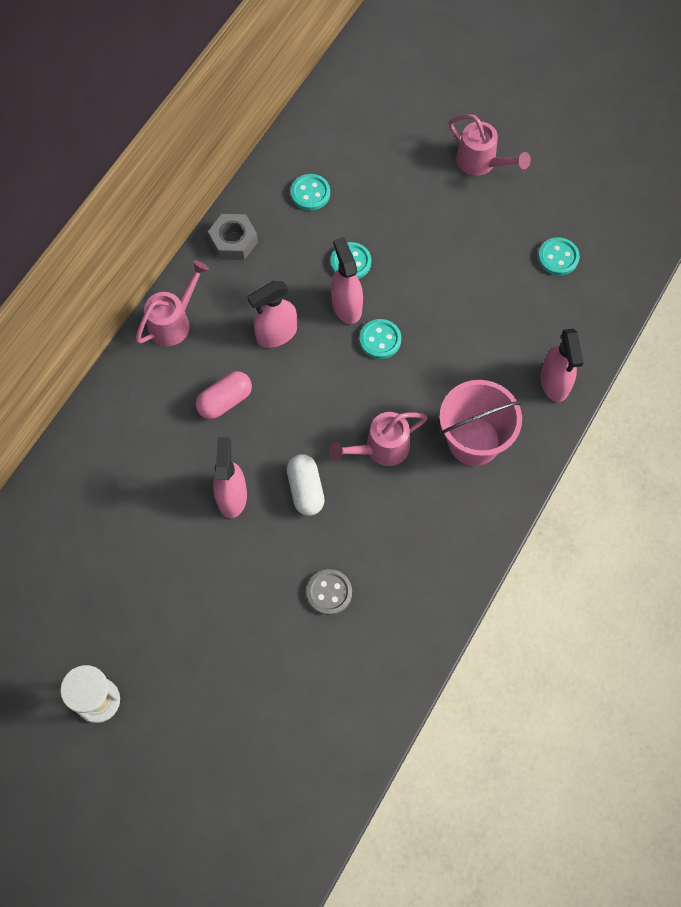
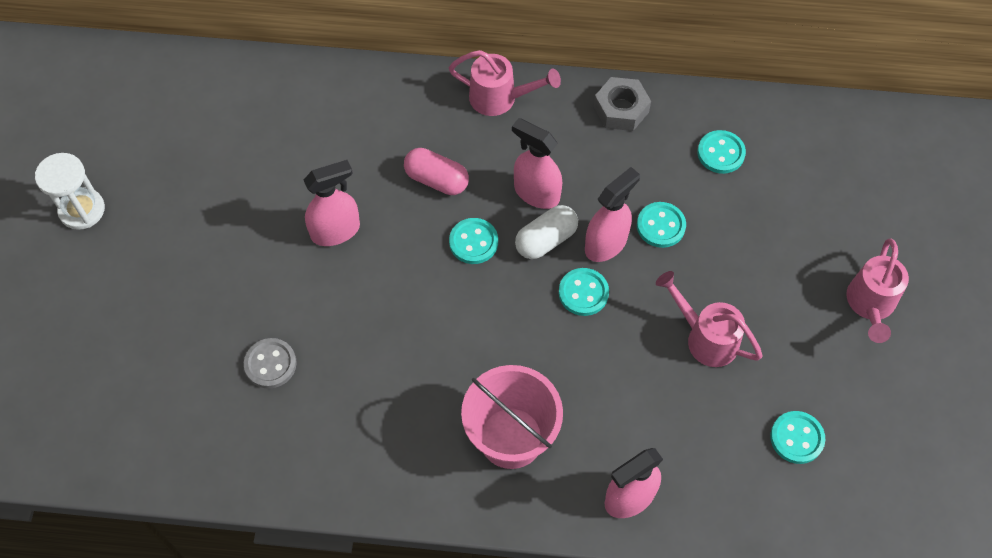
camera: 65 degrees right, 5 degrees down
(296, 397) = (473, 242): none -> turquoise button
(305, 490) = (374, 294): white capsule -> white capsule (546, 240)
(381, 448) = (455, 347): pink watering can -> pink watering can (706, 338)

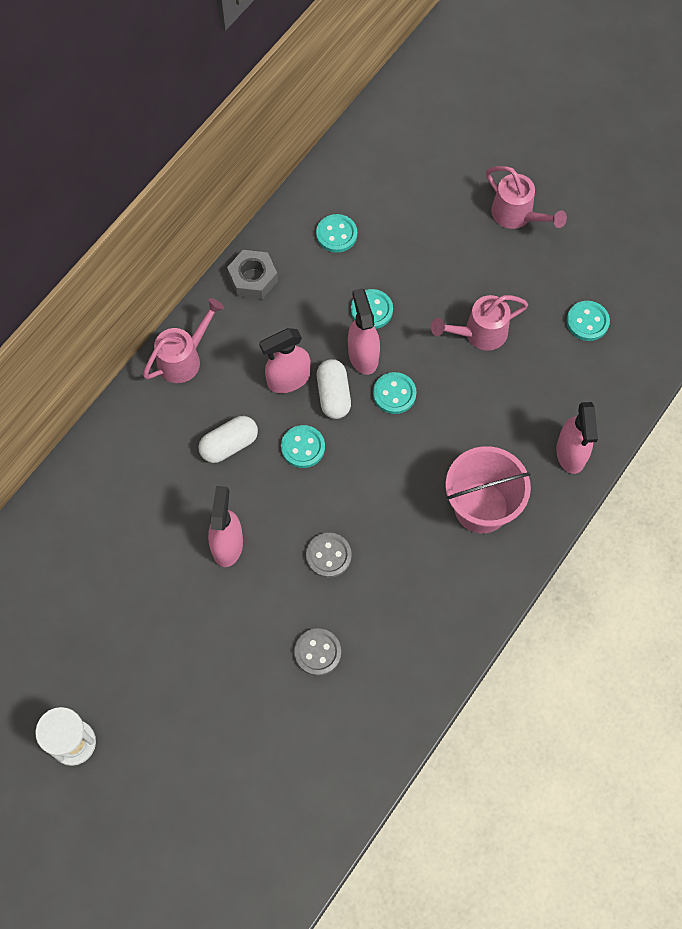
camera: 60 degrees left, 5 degrees up
(375, 322) = (328, 556): none -> grey button
(436, 180) = (229, 445): pink capsule -> white capsule

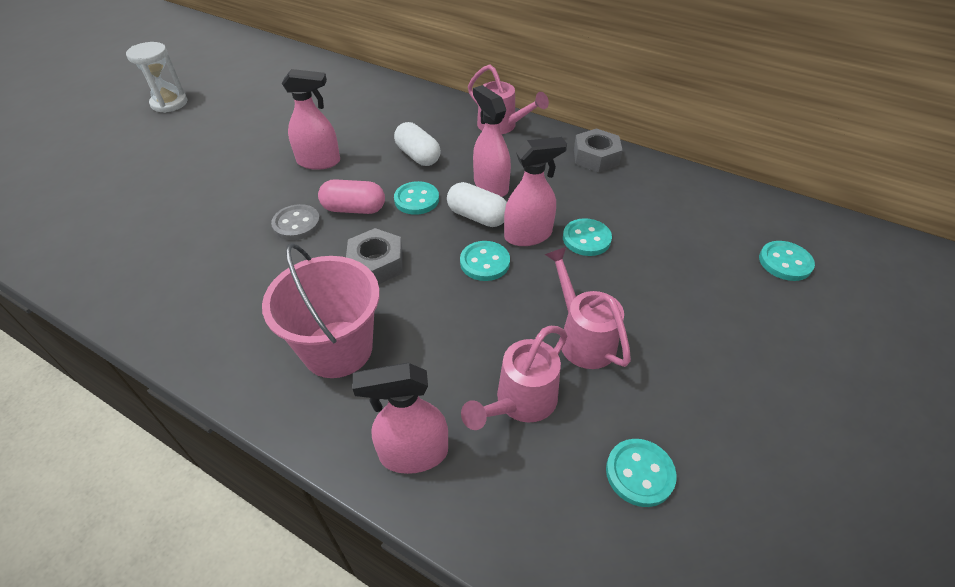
camera: 85 degrees right, 20 degrees down
(311, 504) = (354, 209): none -> pink capsule
(317, 652) = (196, 223): grey button -> none
(333, 395) = (477, 217): white capsule -> white capsule turned 45 degrees clockwise
(336, 234) = (671, 207): turquoise button -> turquoise button (785, 262)
(389, 482) = (376, 264): none -> grey nut
(517, 215) = (783, 373): pink watering can -> pink watering can (520, 402)

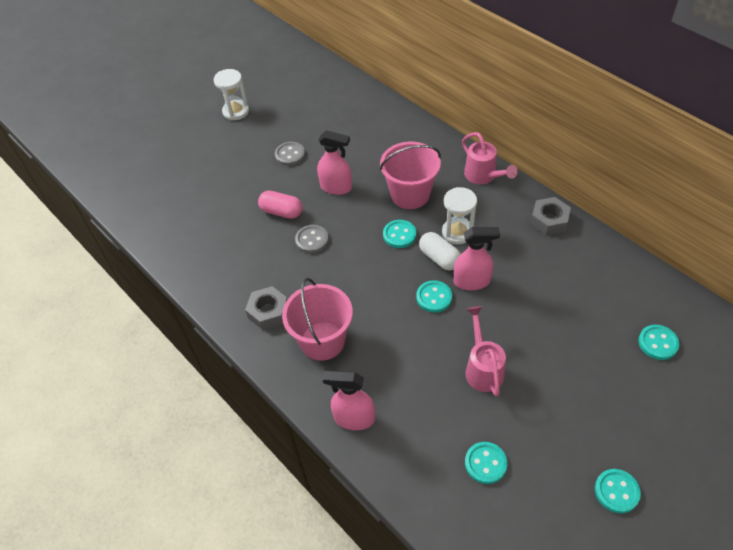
camera: 20 degrees right, 5 degrees up
(249, 137) = (290, 155): none -> grey button
(354, 209) = (353, 234): pink capsule -> pink capsule (281, 212)
(376, 264) = (359, 283): grey nut -> grey nut (268, 312)
(418, 156) = (410, 194): white capsule -> pink bucket
(490, 185) = (457, 232): pink spray bottle -> white hourglass
(520, 402) = (427, 402): pink watering can -> none
(586, 239) = (514, 293): turquoise button -> turquoise button (616, 491)

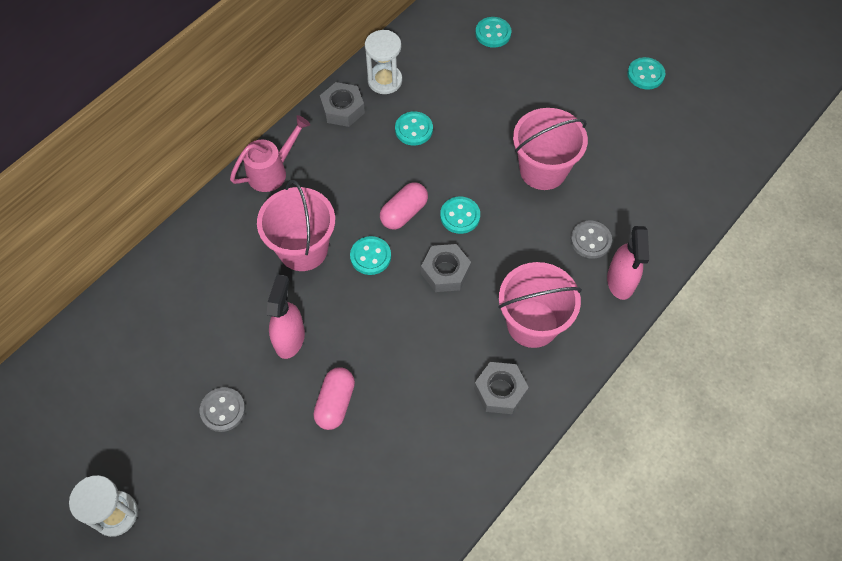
camera: 100 degrees left, 10 degrees up
(312, 240) = (383, 356): grey button -> grey button (590, 240)
(380, 283) = (445, 272): none -> grey nut
(439, 258) = (404, 213): white capsule -> pink capsule
(457, 232) = (364, 196): white hourglass -> white hourglass (385, 81)
(472, 281) = (434, 181): pink spray bottle -> none
(483, 368) = (543, 170): pink watering can -> pink bucket
(485, 463) = (642, 167): turquoise button -> turquoise button (414, 129)

